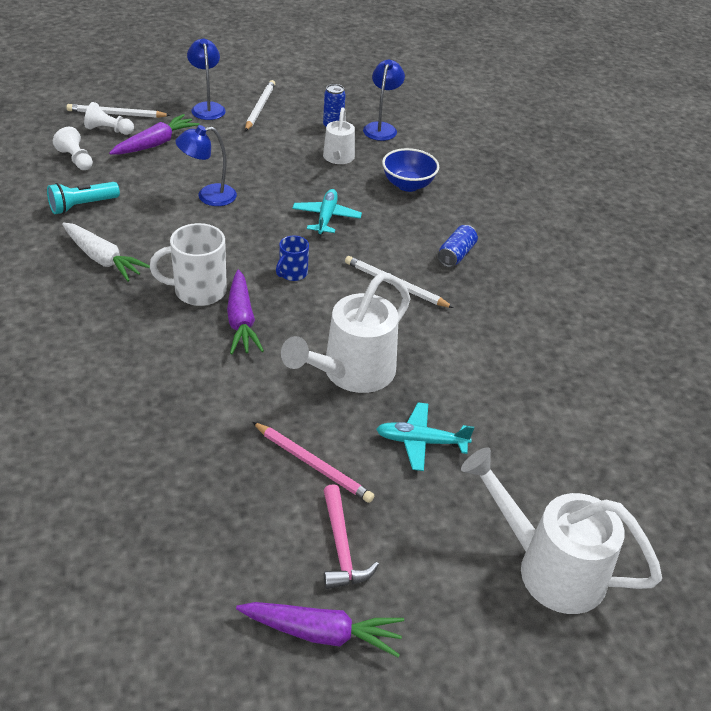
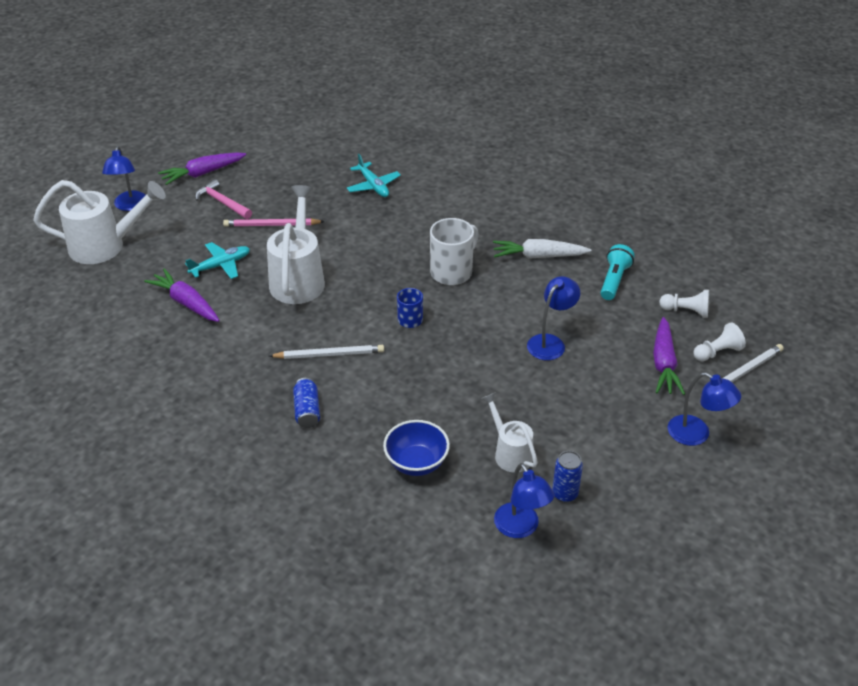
camera: 145 degrees right, 0 degrees up
(241, 321) = (401, 270): purple carrot -> purple carrot (186, 303)
(259, 107) = (658, 470): white pencil -> none
(326, 217) = (443, 381): turquoise plane -> turquoise plane (373, 186)
(475, 632) = (130, 206): none -> blue lamp

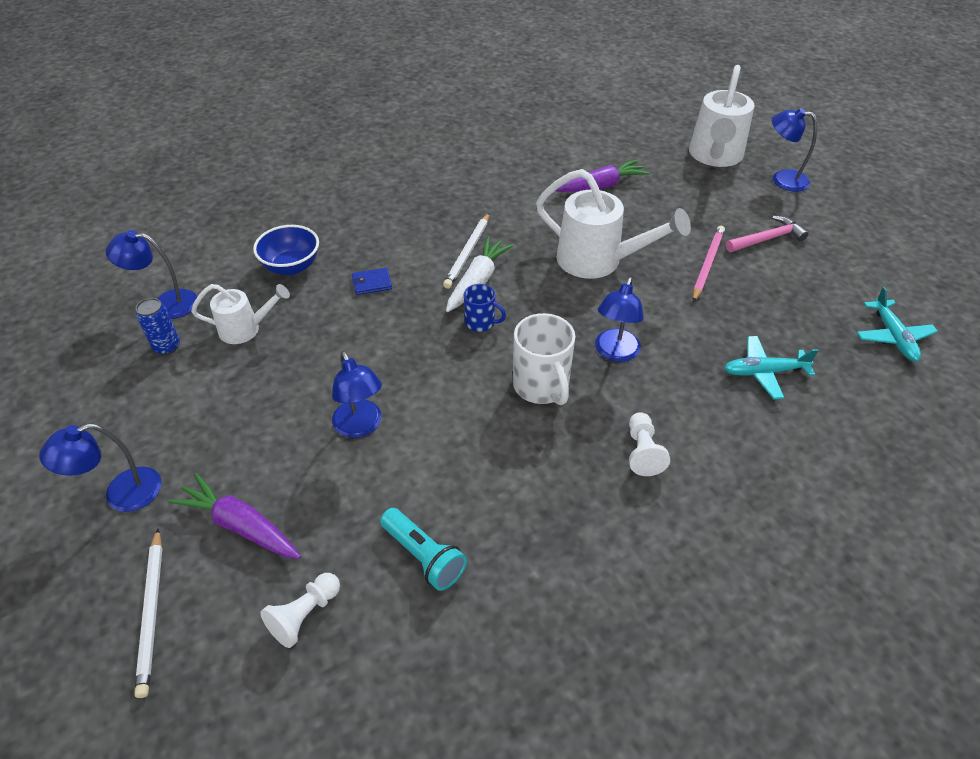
camera: 115 degrees right, 5 degrees up
(203, 173) = (835, 236): purple carrot -> none
(221, 265) = (648, 216): turquoise plane -> turquoise plane (893, 337)
(307, 411) = (406, 222): blue can -> none
(397, 248) = (615, 353): none -> blue lamp
(404, 398) = (372, 283): none -> blue wallet
(538, 256) = (525, 489): white carrot -> white carrot (477, 281)
(717, 352) = (207, 604): white pawn -> white pawn (642, 452)

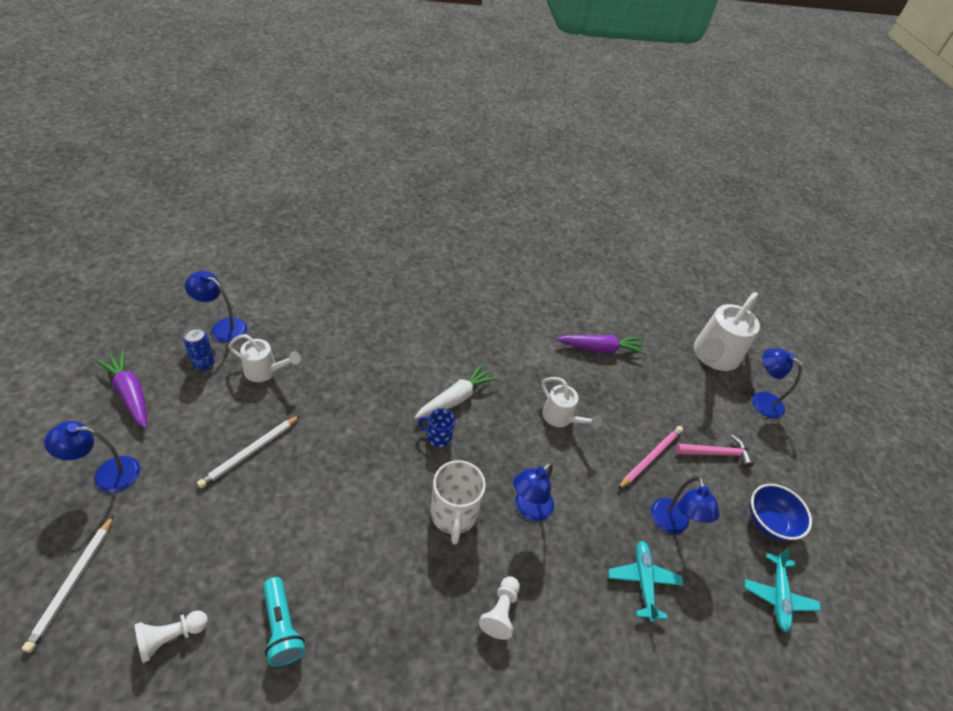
camera: 15 degrees right, 0 degrees up
(240, 525) = (170, 538): purple carrot -> purple carrot (130, 393)
(291, 266) = (326, 330): blue bowl -> blue bowl (768, 522)
(361, 427) = (299, 491): blue lamp -> blue lamp (672, 524)
(372, 283) = (376, 368): blue wallet -> none
(468, 253) = (462, 369): white pencil -> white pencil (250, 452)
(481, 322) = (438, 437): blue mug -> blue mug turned 150 degrees clockwise
(598, 261) = (561, 418): white watering can -> white watering can, size x0.58
(764, 372) = (643, 581): turquoise plane -> turquoise plane turned 75 degrees clockwise

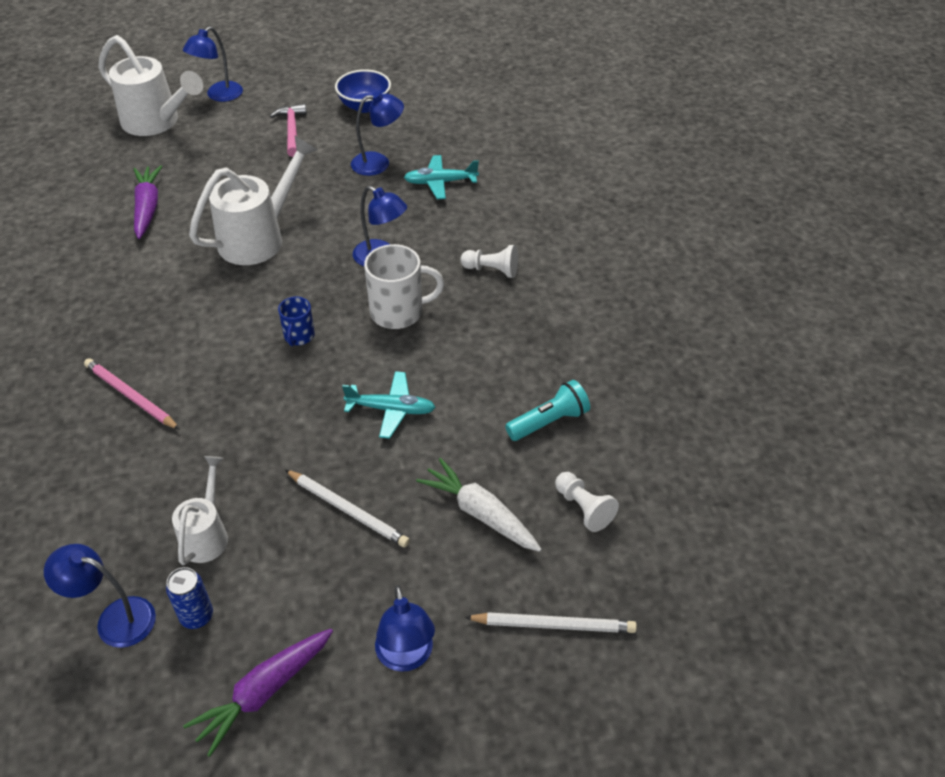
camera: 90 degrees left, 0 degrees up
(223, 327) = (115, 619): blue lamp -> blue lamp turned 90 degrees clockwise
(456, 398) = (238, 327): white carrot -> white carrot (480, 513)
(561, 418) = (259, 238): white watering can -> white watering can, size x1.73
(650, 457) = (303, 173): pink pencil -> pink pencil (130, 396)
(778, 596) = (435, 109): turquoise plane -> turquoise plane (391, 409)

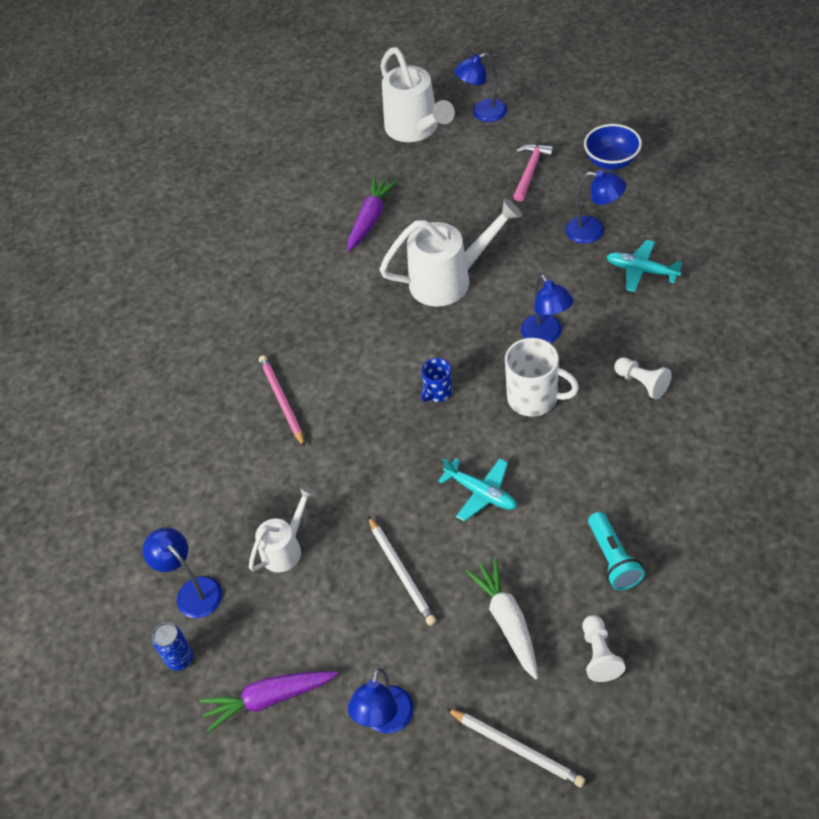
camera: 35 degrees right, 5 degrees up
(197, 616) = (249, 615): blue can -> blue can (180, 659)
(549, 422) = (613, 559): turquoise flashlight -> turquoise flashlight turned 75 degrees clockwise

